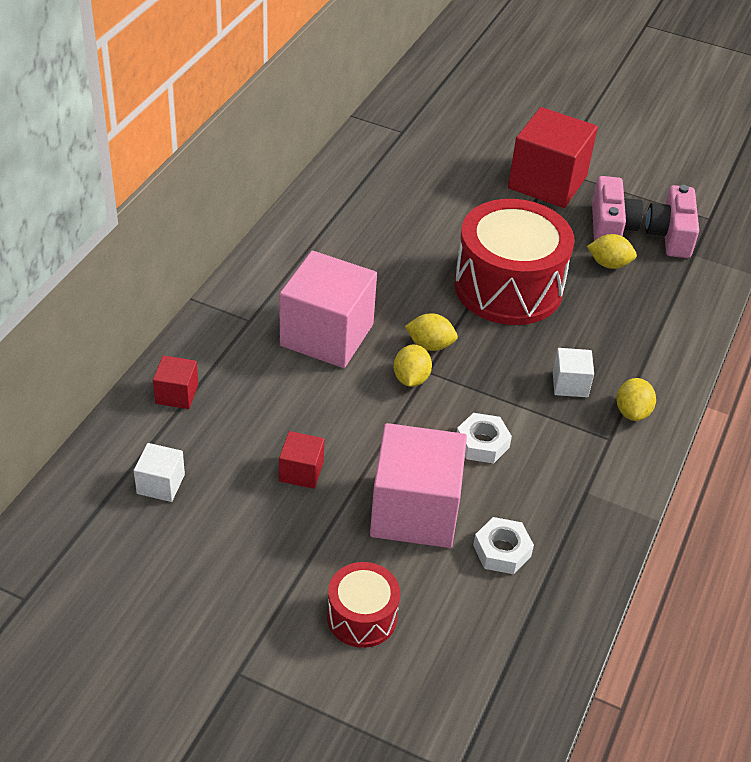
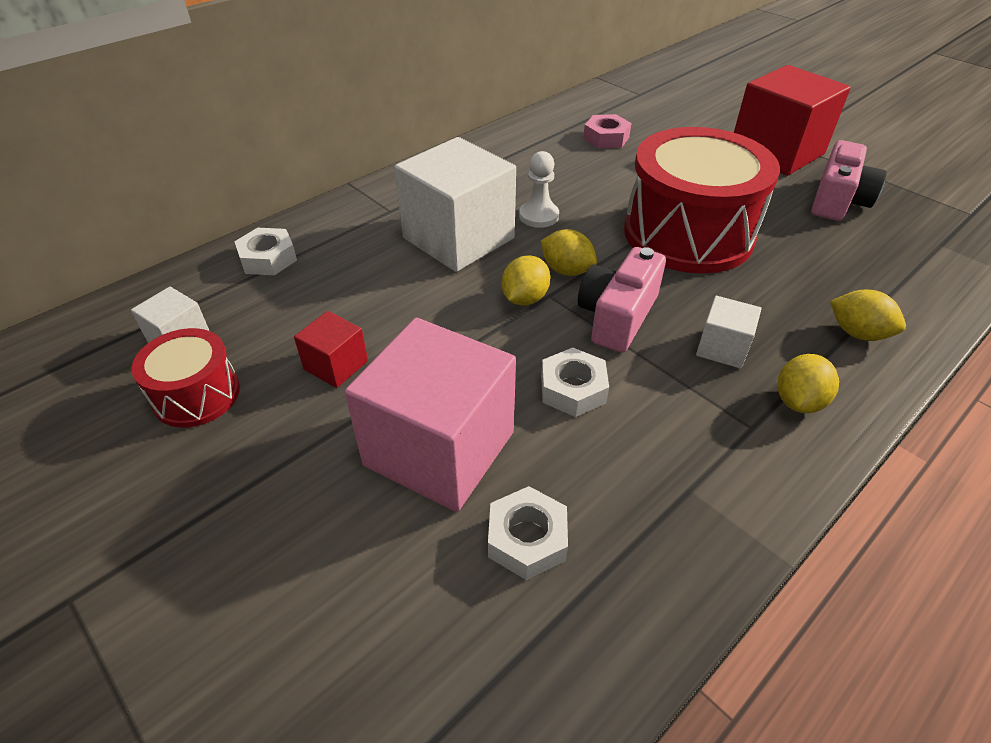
camera: 25 degrees right, 0 degrees up
(177, 394) = (268, 258): red cube -> white nut
(327, 335) = (458, 238): pink cube -> white cube
(362, 617) = (279, 573): red drum -> red drum (196, 395)
(381, 296) = (539, 216): none -> white pawn
(396, 195) = (606, 138): none -> pink nut
(609, 264) = (823, 234): yellow lemon -> yellow lemon (857, 333)
(670, 235) = (913, 221): pink camera -> pink camera (617, 316)

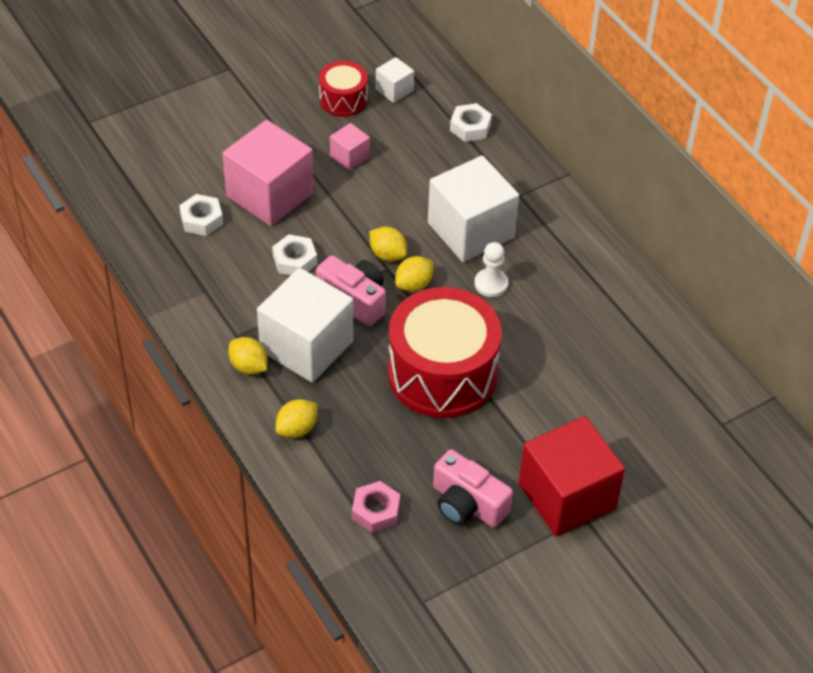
camera: 100 degrees right, 5 degrees up
(336, 365) = (349, 157): red cube -> pink cube
(606, 138) = (620, 364): pink nut -> pink nut (376, 511)
(722, 348) = (306, 346): white cube -> white cube, size x2.16

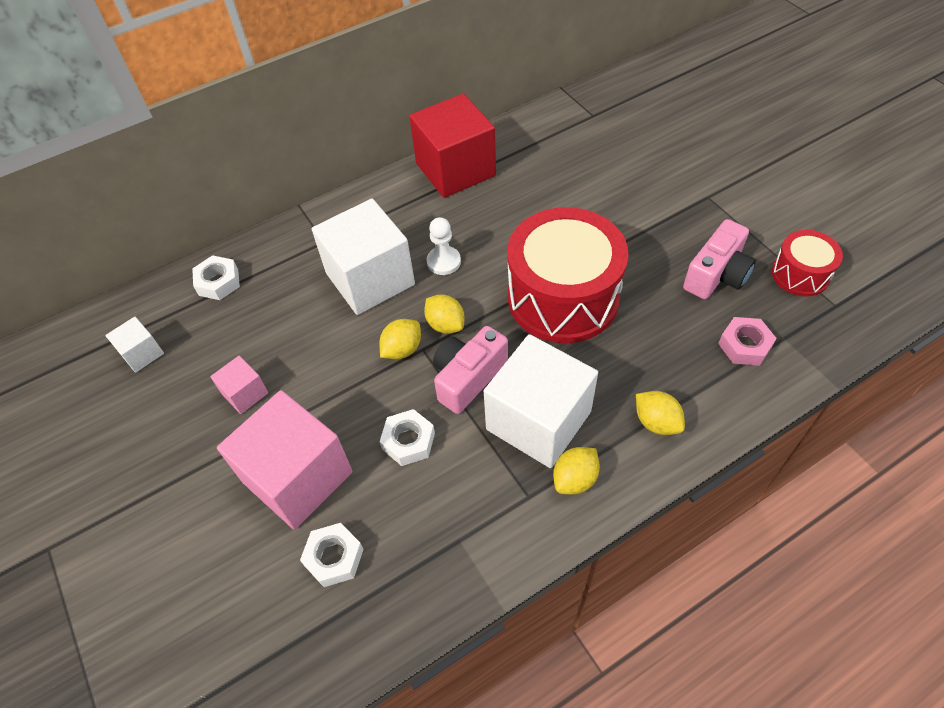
camera: 85 degrees left, 5 degrees up
(343, 100) = (145, 405): red drum -> red drum (800, 274)
(567, 496) = (689, 207): red cube -> red cube (455, 169)

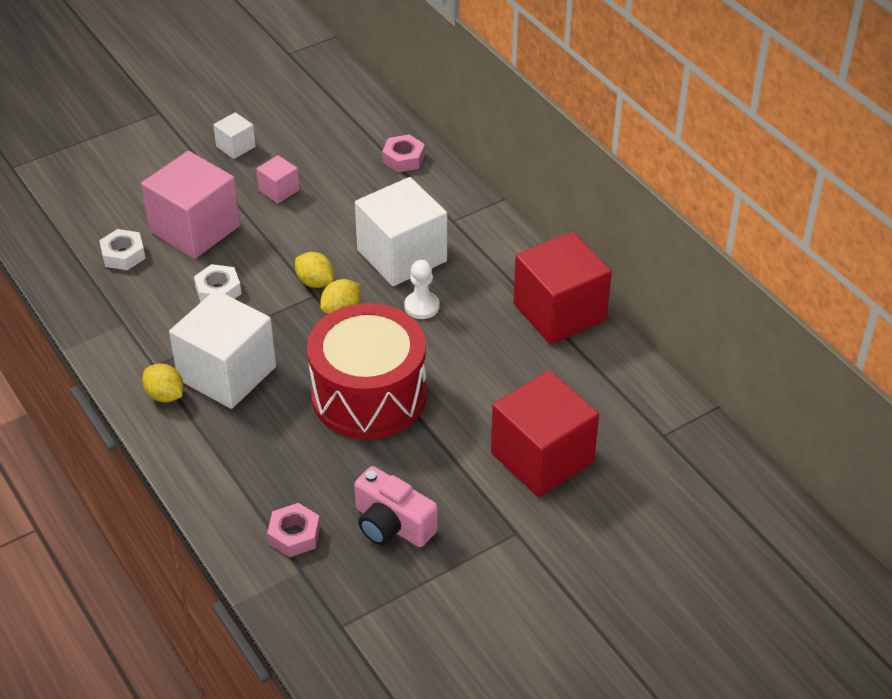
camera: 85 degrees right, 10 degrees down
(142, 353) = (326, 126): white cube -> white cube (235, 146)
(218, 282) = (403, 158): white nut -> pink nut
(468, 377) = (279, 326): pink camera -> none
(625, 181) = (542, 457): none -> red cube
(656, 422) = (213, 455): yellow lemon -> none
(800, 274) = (388, 601): red drum -> none

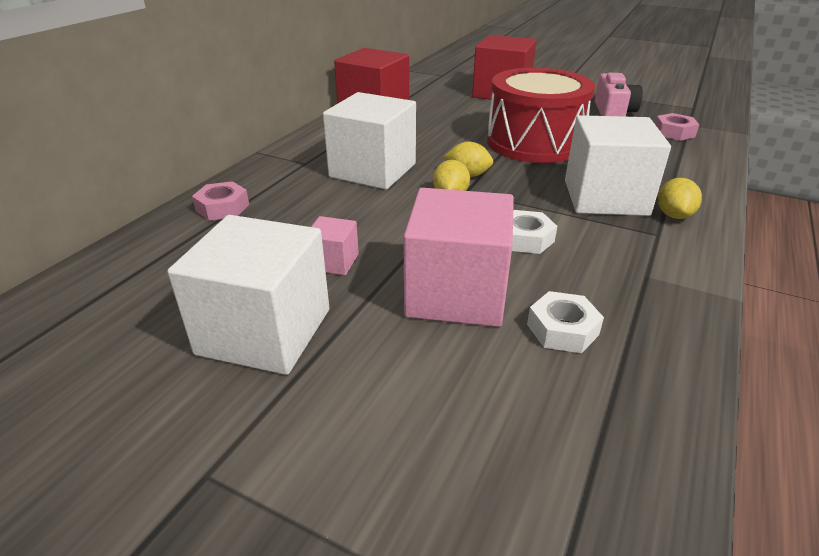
camera: 120 degrees left, 10 degrees down
(235, 146) = (264, 331): white cube -> white cube, size x2.16
(422, 306) = (423, 149): white pawn -> none

